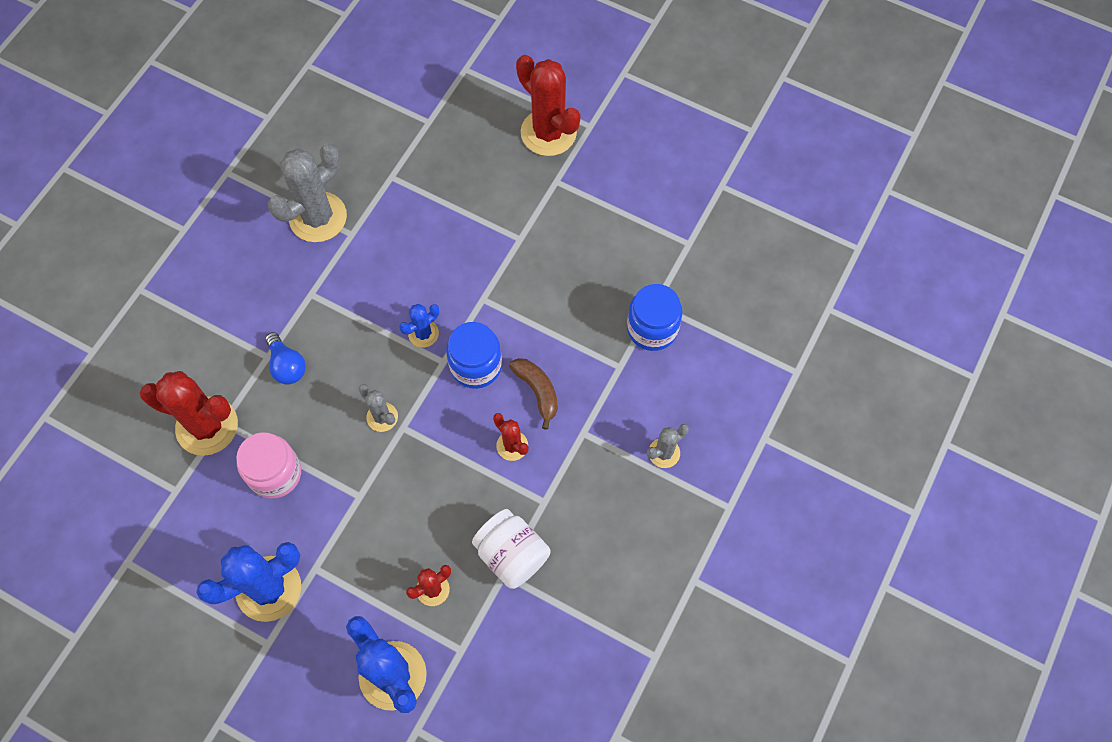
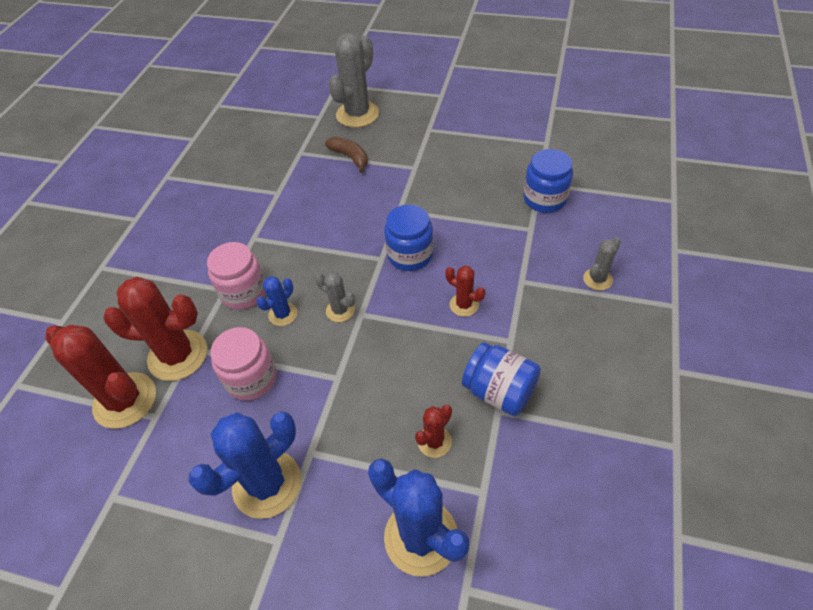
camera: 10 degrees left, 15 degrees down
(287, 365) = (244, 292): blue light bulb -> pink jar
(318, 217) = (247, 188): grey cactus -> grey cactus (357, 114)
(423, 333) = (357, 243): blue cactus -> blue cactus (283, 314)
(512, 555) = (499, 391): white jar -> blue jar
(537, 391) = (469, 261): brown banana -> brown banana (350, 157)
(548, 133) = (412, 105): red cactus -> red cactus (125, 400)

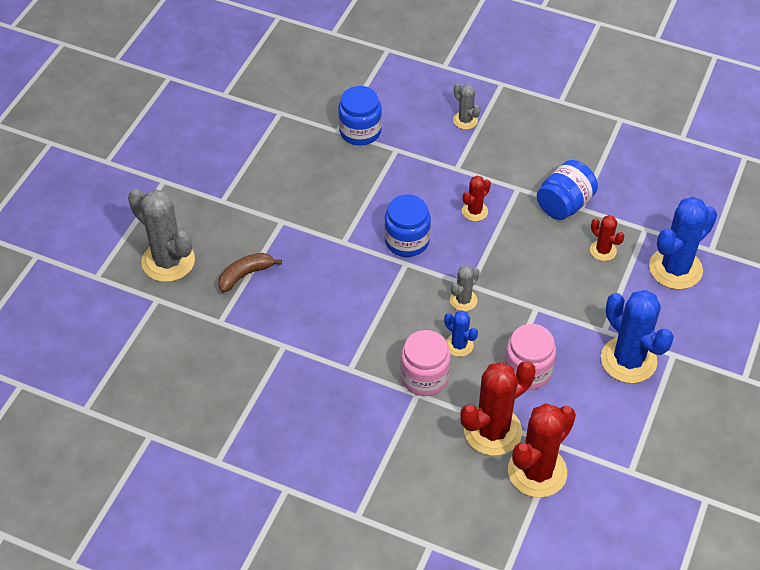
camera: 85 degrees left, 0 degrees up
(178, 355) = (492, 431): red cactus -> red cactus turned 45 degrees clockwise

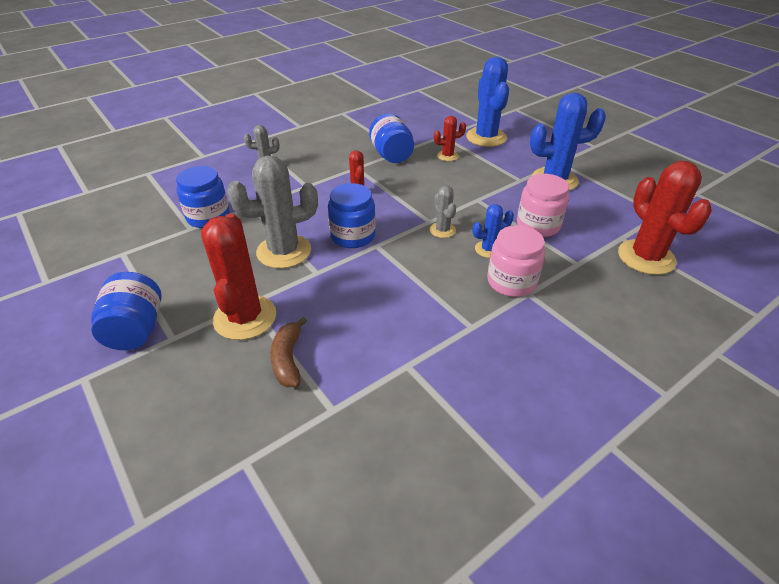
camera: 60 degrees left, 10 degrees down
(168, 261) = (200, 424): grey cactus -> grey cactus (284, 251)
(216, 176) = (136, 330): none -> blue jar
(492, 431) = (592, 265): red cactus -> red cactus (245, 317)

